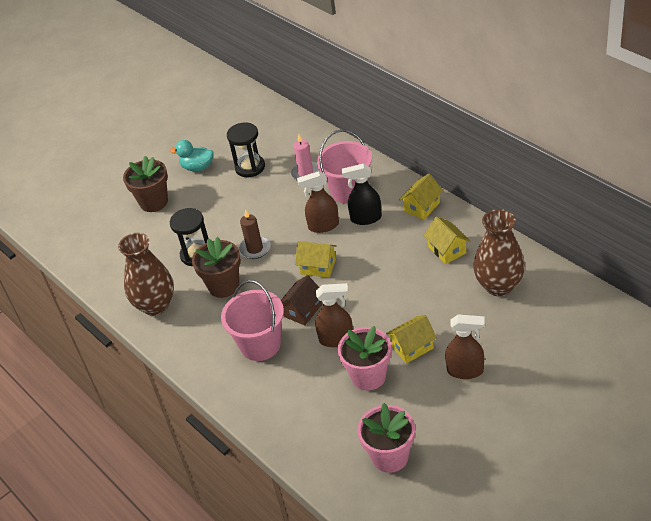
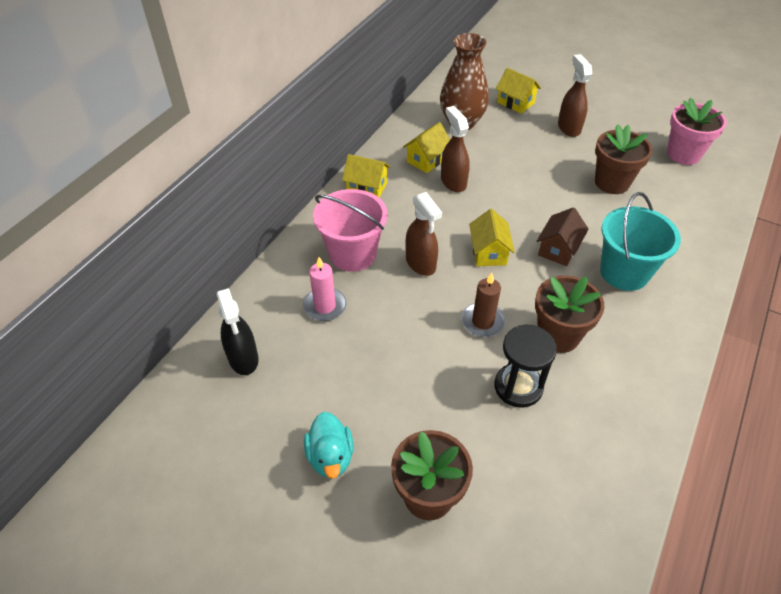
camera: 115 degrees left, 5 degrees up
(155, 305) = (627, 403): brown vase -> none
(250, 167) = (321, 378): black hourglass -> none
(260, 345) = (624, 272): pink bucket -> turquoise bucket
(303, 310) = (558, 249): brown house -> brown house turned 75 degrees counterclockwise
(336, 339) = (581, 214): brown spray bottle -> brown spray bottle (453, 182)
(365, 218) = (397, 229): black spray bottle -> black spray bottle (243, 359)
(368, 376) = (612, 182): pink flower pot -> brown flower pot
(412, 347) = (561, 161): yellow house -> yellow house (515, 103)

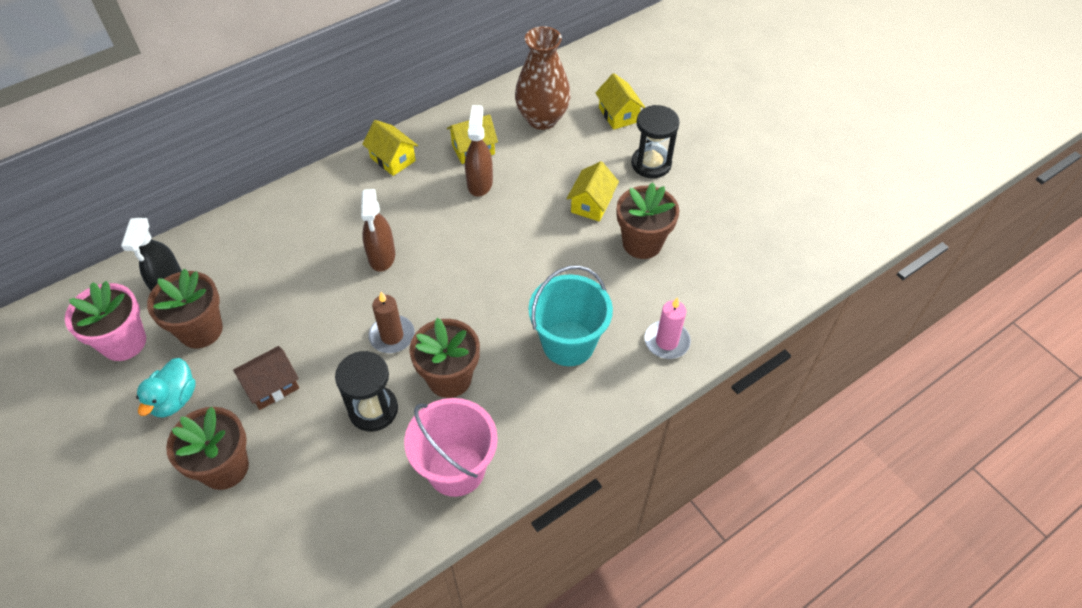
camera: 25 degrees right, 5 degrees up
(307, 385) = (201, 330): none -> brown flower pot
(325, 306) = (267, 264): pink candle -> pink candle (666, 341)
(352, 254) = (328, 223): pink bucket -> pink bucket (456, 469)
(489, 252) = (454, 270): yellow house -> yellow house (591, 204)
(558, 249) = (523, 293): brown house -> brown house (272, 386)
(569, 128) = (651, 164): brown spray bottle -> black hourglass
(683, 154) = (752, 239): pink flower pot -> pink flower pot (124, 342)

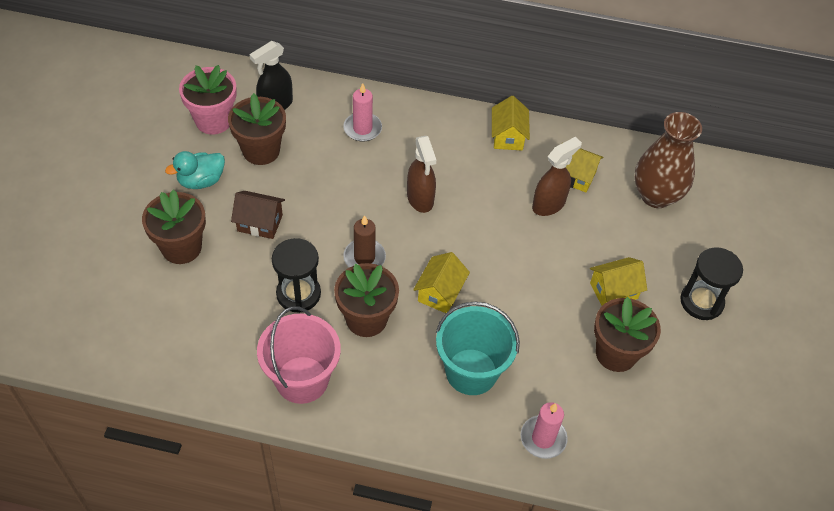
camera: 45 degrees right, 0 degrees up
(270, 243) = (362, 128): none -> pink candle
(382, 256) = (420, 199): brown spray bottle -> brown spray bottle turned 60 degrees counterclockwise
(618, 115) = (724, 242): yellow house -> yellow house (440, 293)

